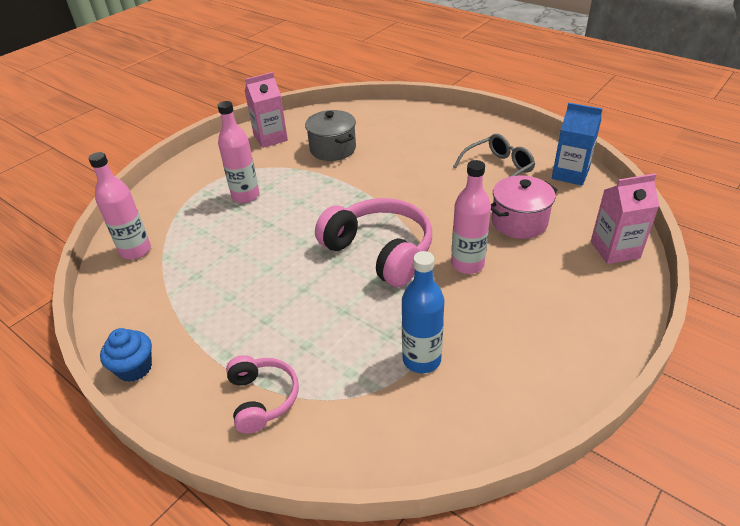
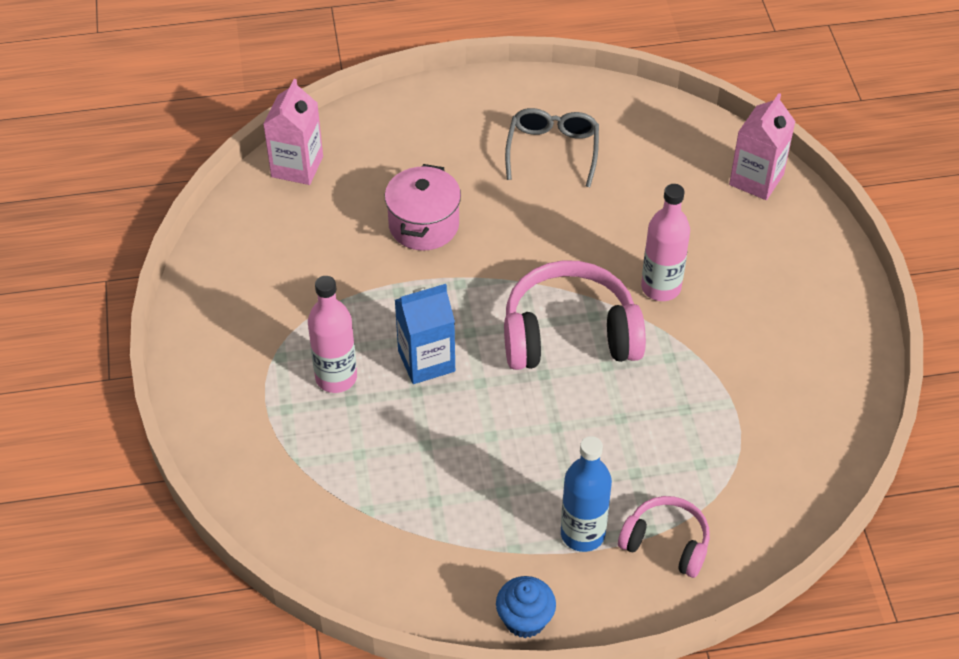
camera: 50 degrees left, 10 degrees up
(135, 251) = (323, 531): pink bottle -> none
(270, 138) = (237, 282): pink carton -> pink carton (297, 166)
(333, 149) = (340, 245): grey pot -> none
(421, 359) = (737, 406): blue bottle -> blue bottle (582, 534)
(519, 222) = (648, 206): pink pot -> pink pot (424, 225)
(570, 174) = (626, 111): blue carton -> blue carton (426, 361)

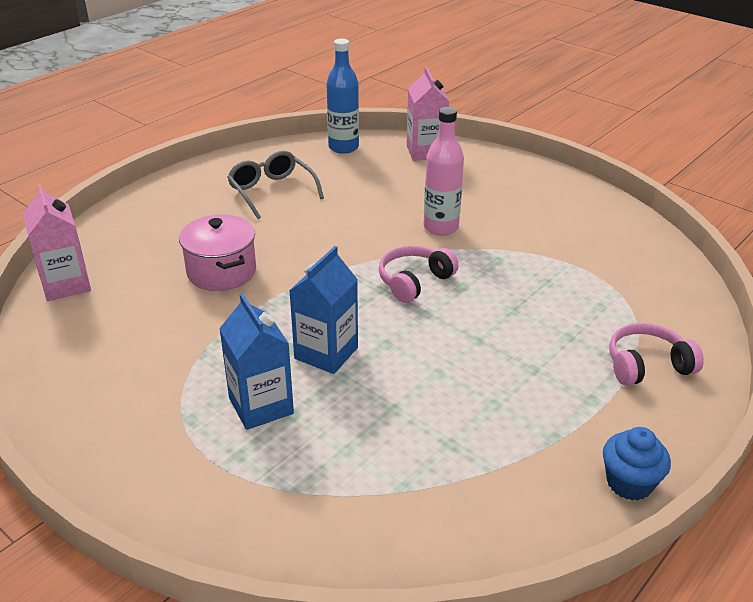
camera: 40 degrees left, 15 degrees down
(336, 378) = (261, 406): pink bottle -> blue carton
(569, 334) = (414, 281): pink headphones -> pink headphones, size x0.57
(582, 534) = (587, 395): blue bottle -> blue bottle (343, 147)

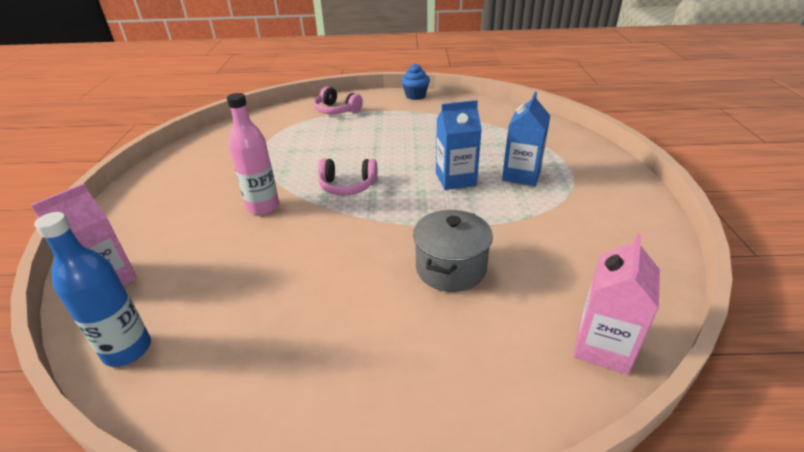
camera: 130 degrees left, 0 degrees up
(221, 272) = (451, 268): pink pot -> grey pot
(271, 191) = (290, 335): grey glasses -> none

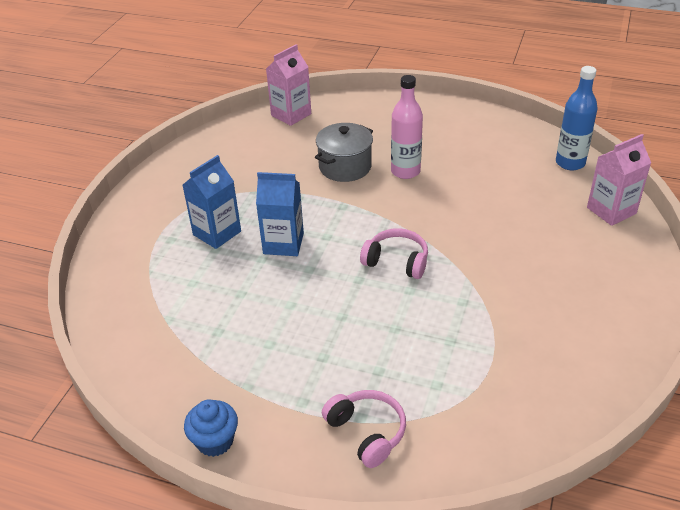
camera: 160 degrees left, 5 degrees up
(263, 207) = (488, 254): pink bottle -> pink bottle (405, 171)

